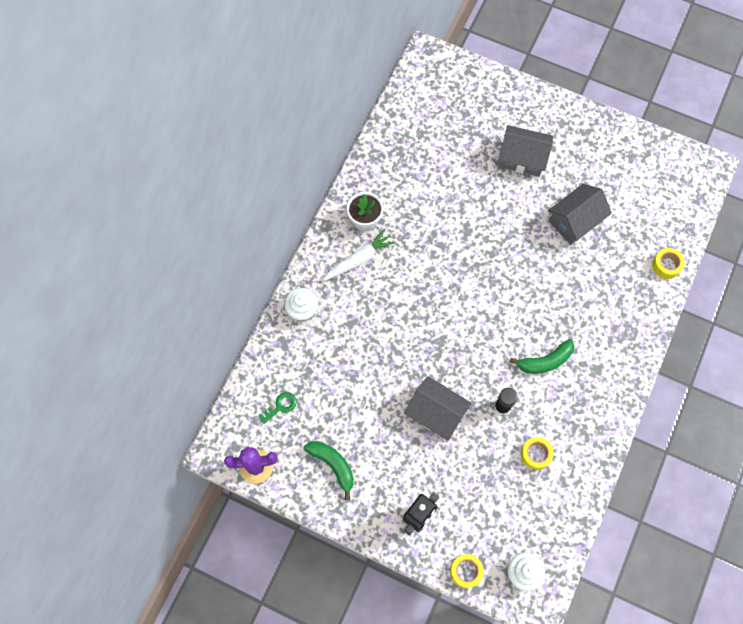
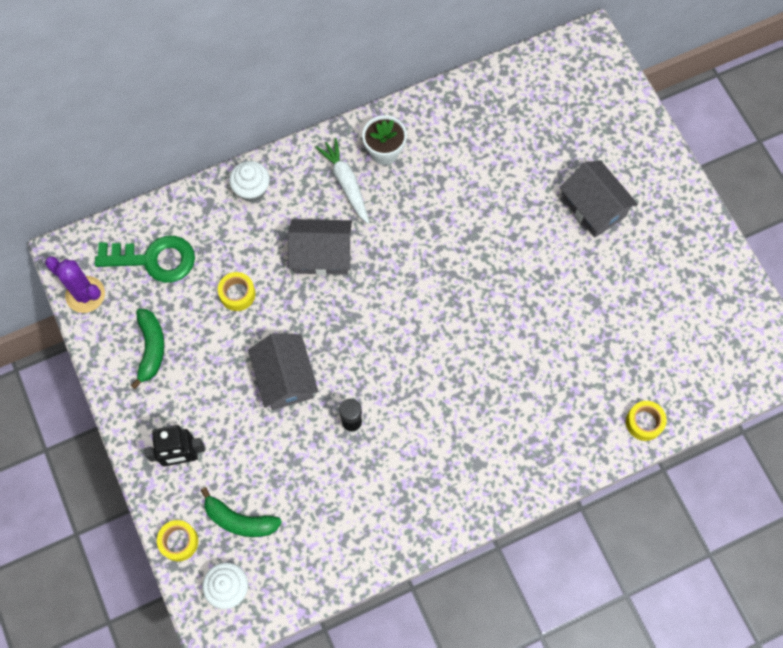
camera: 40 degrees right, 0 degrees up
(280, 406) = (154, 259): green key -> green key, size x2.06
(359, 259) = (346, 183): white carrot -> white carrot turned 120 degrees counterclockwise
(535, 454) = (342, 493): yellow tape -> yellow tape (237, 294)
(545, 361) = (433, 415): green banana -> green banana (240, 520)
(575, 221) = (590, 307): grey house -> grey house (322, 255)

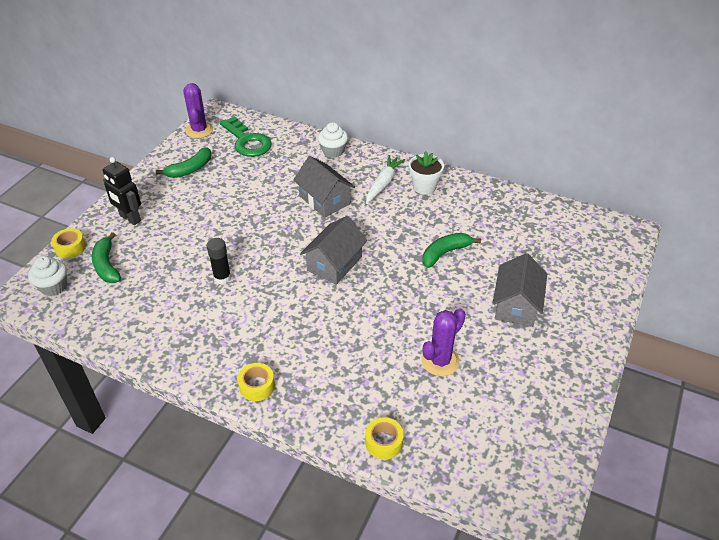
camera: 50 degrees right, 25 degrees down
(237, 294) = (260, 182): yellow tape -> yellow tape (257, 386)
(285, 378) = (224, 231): grey house -> grey house (334, 264)
(487, 210) = (445, 253): none -> green banana
(601, 317) = (440, 361): none -> purple cactus

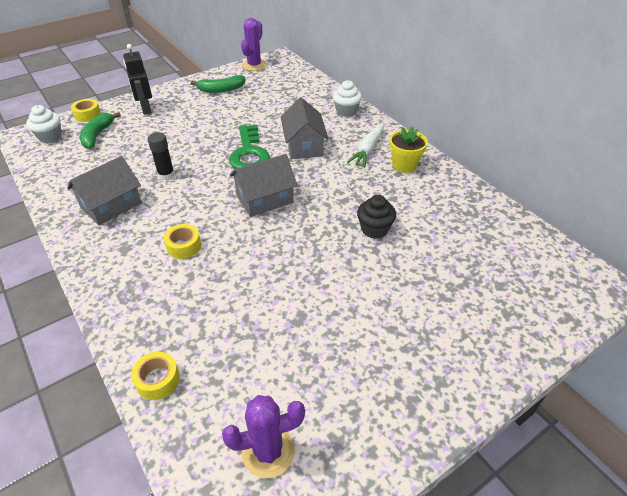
camera: 30 degrees right, 0 degrees up
(247, 141) = (283, 83): green key -> green key (249, 153)
(257, 386) = (106, 272): yellow tape -> yellow tape (184, 246)
(383, 183) = (368, 149): white carrot -> white carrot turned 150 degrees clockwise
(424, 187) = (404, 165): white flower pot -> yellow flower pot
(440, 361) = (281, 328): purple cactus -> purple cactus (268, 451)
(445, 253) = (374, 229): green banana -> black cupcake
(516, 305) = (407, 309): grey house -> grey house (111, 205)

